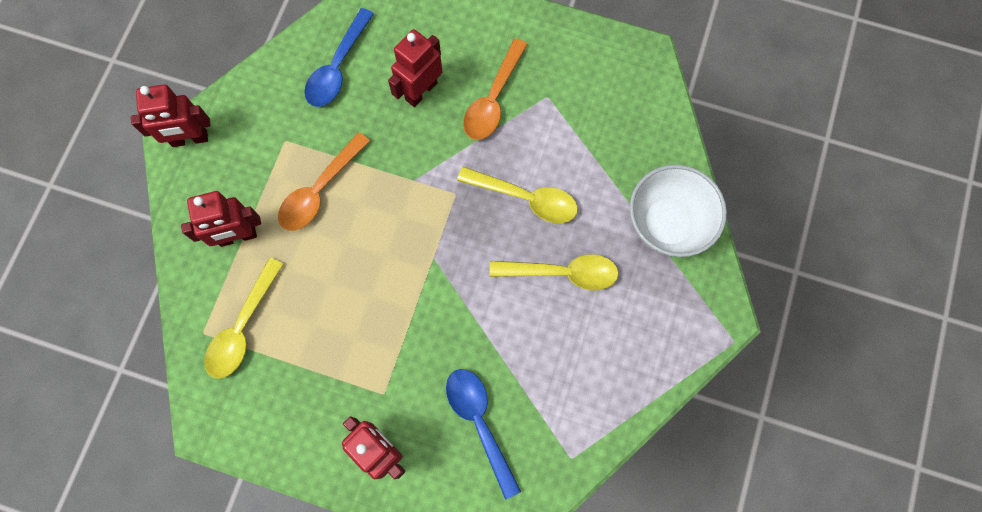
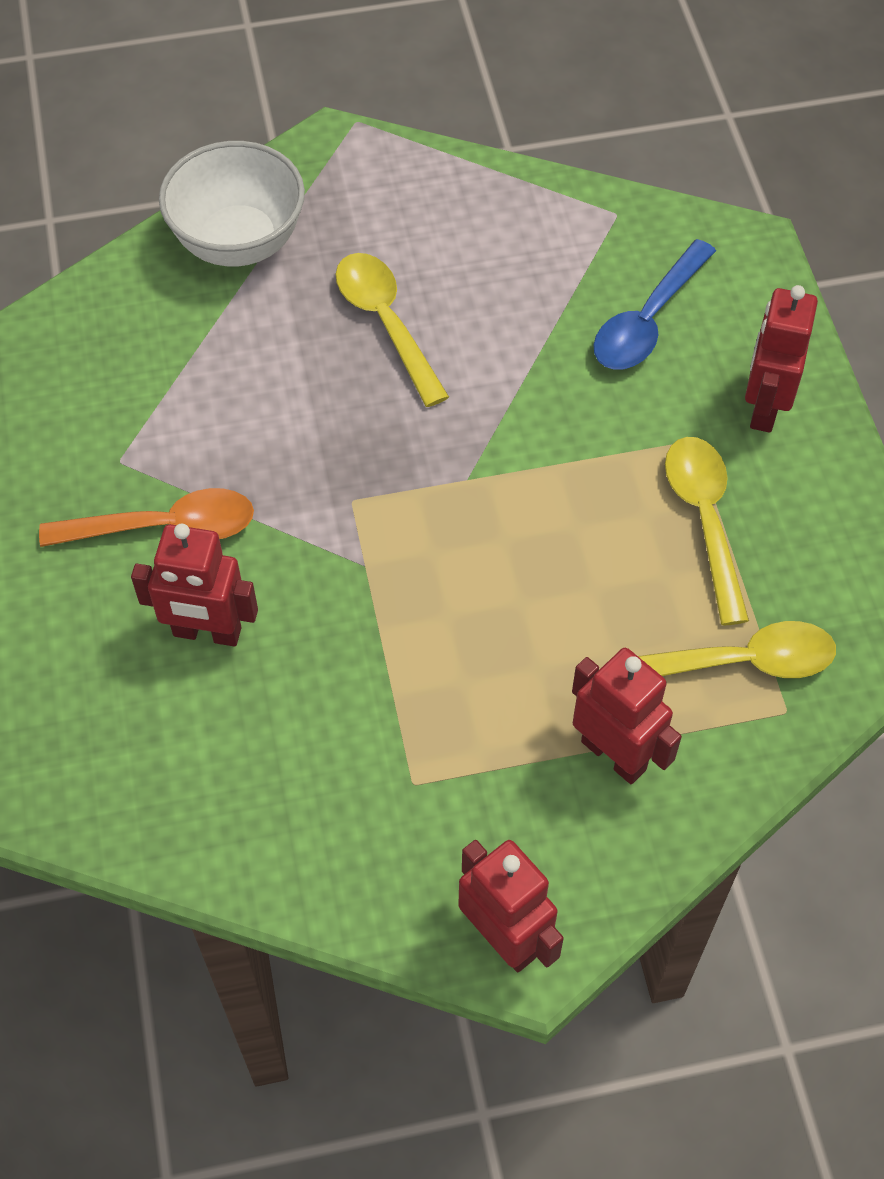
camera: 120 degrees left, 15 degrees down
(319, 190) = (464, 682): orange spoon -> none
(337, 68) = (234, 780): blue spoon -> none
(526, 198) = (303, 412): yellow spoon -> yellow spoon (704, 520)

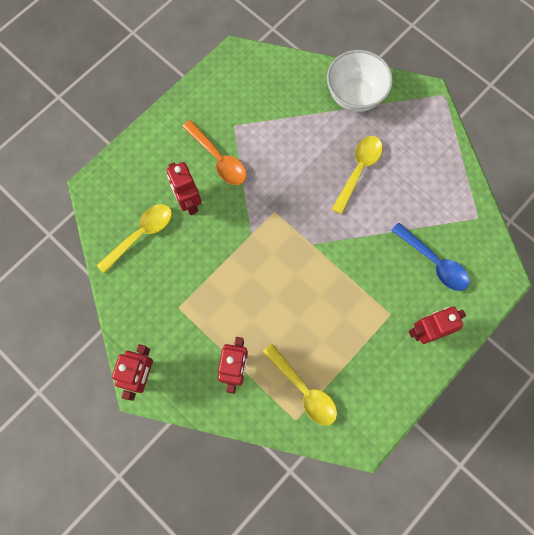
camera: 55 degrees right, 15 degrees up
(647, 321) = (434, 262): blue spoon -> blue spoon turned 135 degrees counterclockwise
(704, 520) = (357, 340): yellow spoon -> yellow spoon (141, 234)

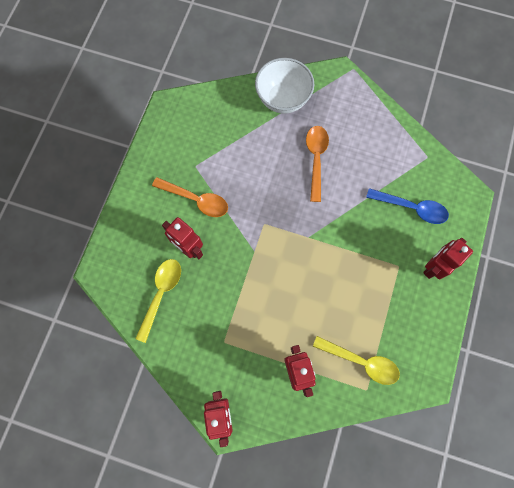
camera: 25 degrees left, 0 degrees up
(358, 170) = (316, 159): yellow spoon -> orange spoon

